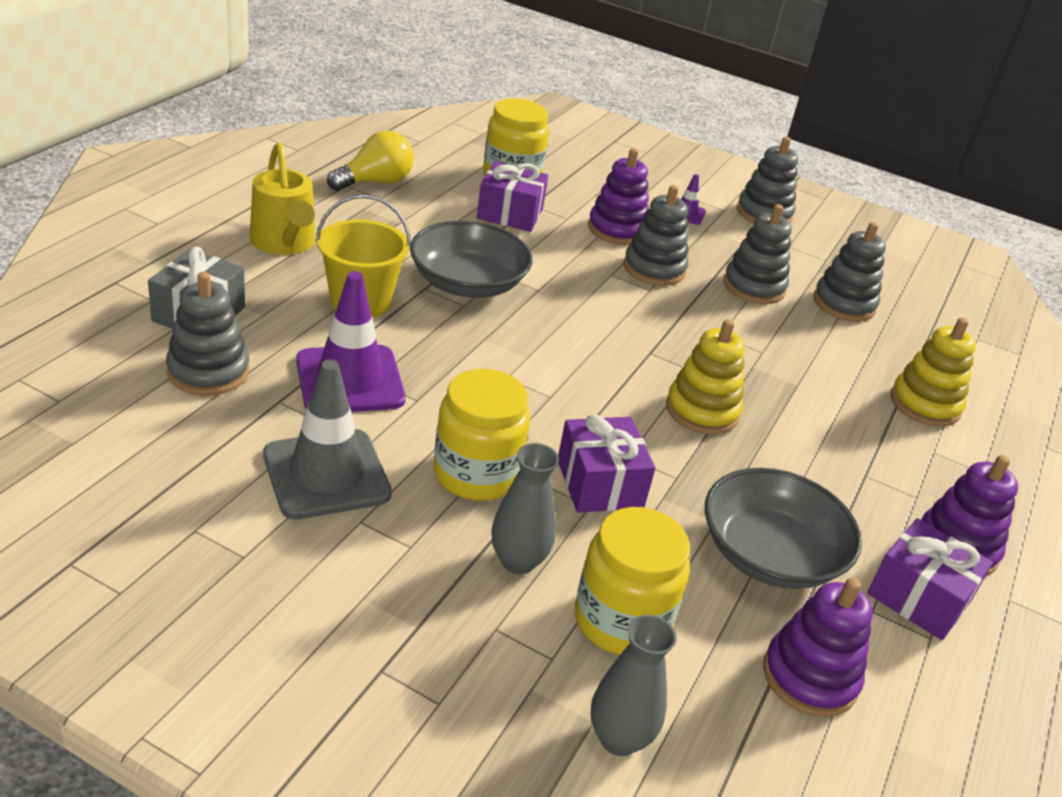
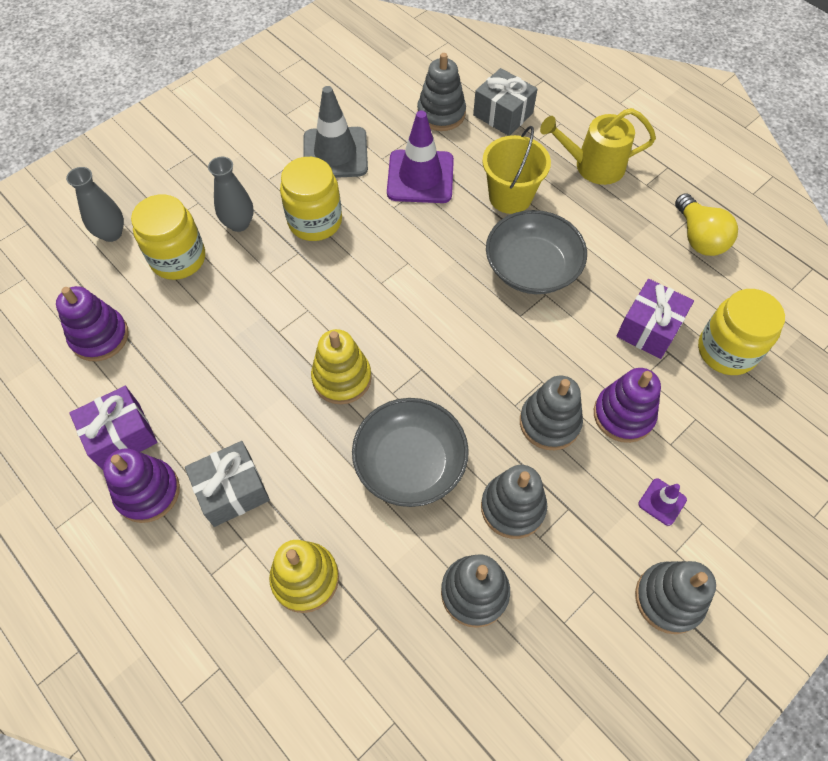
camera: 115 degrees right, 25 degrees up
(600, 483) = (286, 284): purple gift -> none
(770, 554) = (192, 359): grey bowl -> grey bowl (410, 462)
(893, 474) = (232, 490): none -> grey gift

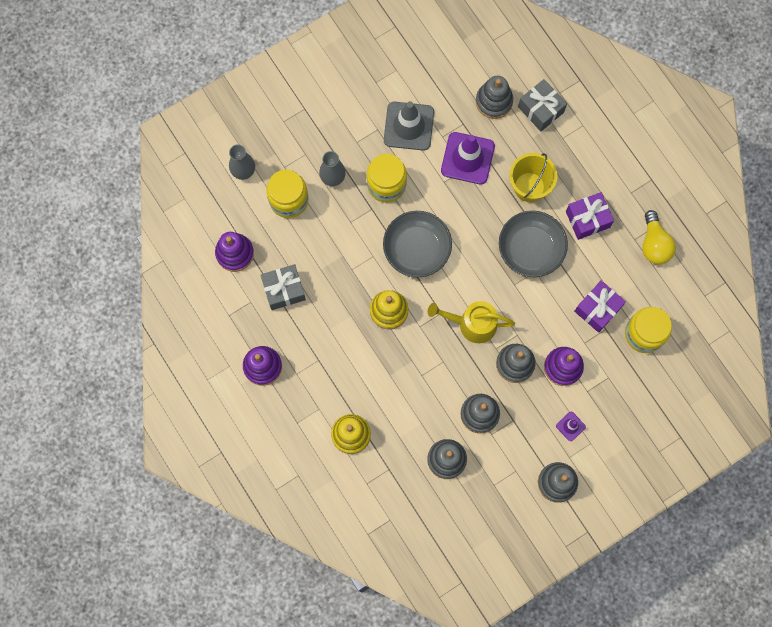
camera: 10 degrees right, 15 degrees up
(121, 436) = (247, 326): purple gift -> purple gift (587, 219)
(232, 490) = (313, 374): grey gift -> grey gift (284, 290)
(410, 462) = (423, 375): grey bowl -> grey bowl (417, 249)
(593, 166) = (596, 169): yellow watering can -> yellow watering can (472, 324)

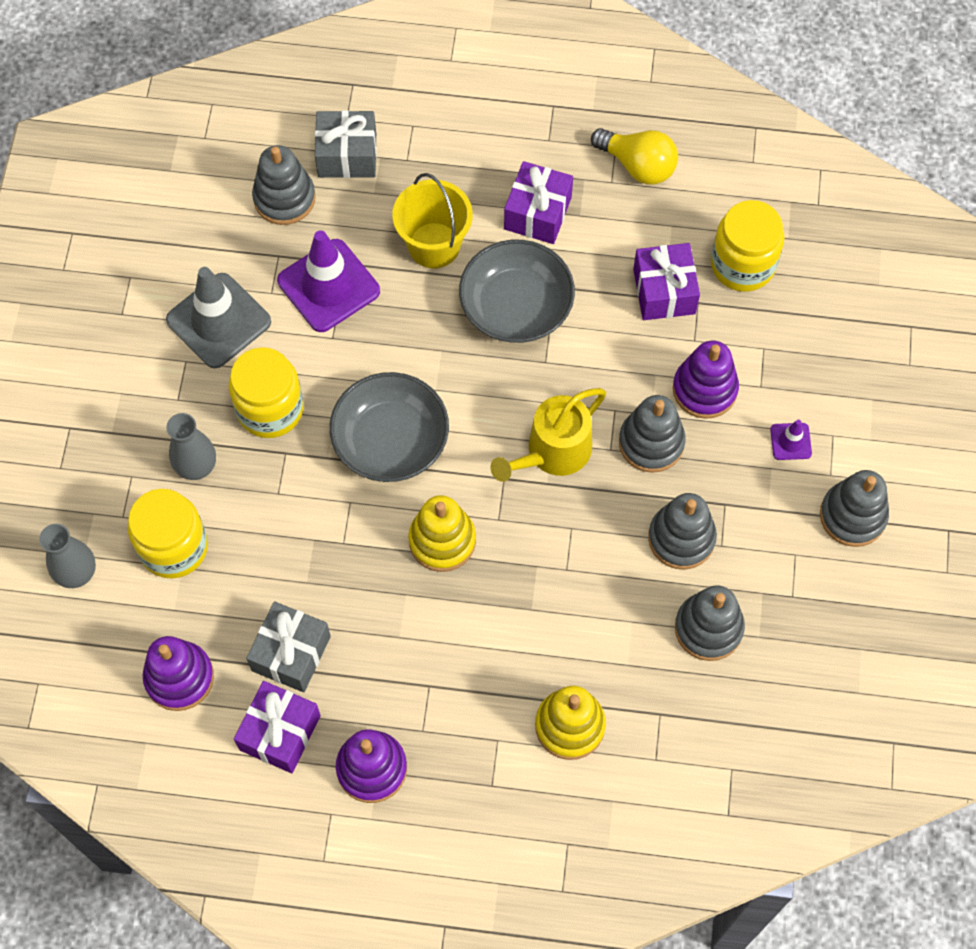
camera: 50 degrees left, 10 degrees down
(246, 315) = (280, 732): none -> purple gift

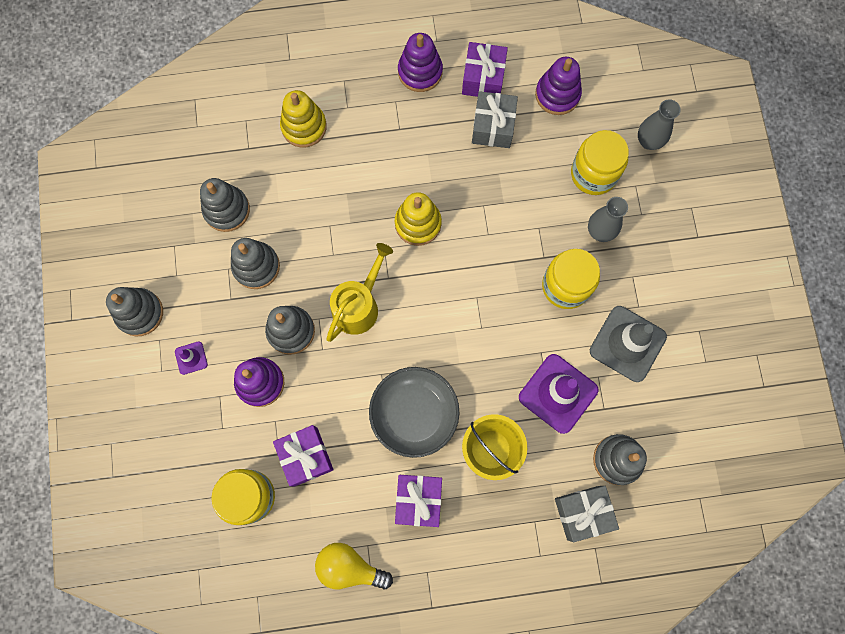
camera: 165 degrees right, 10 degrees up
(391, 440) = (474, 285): grey bowl -> none

